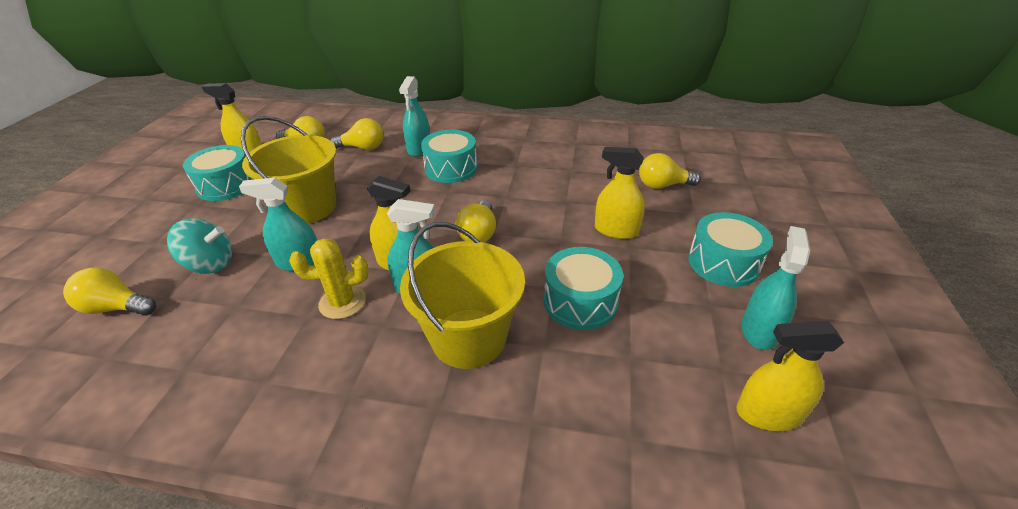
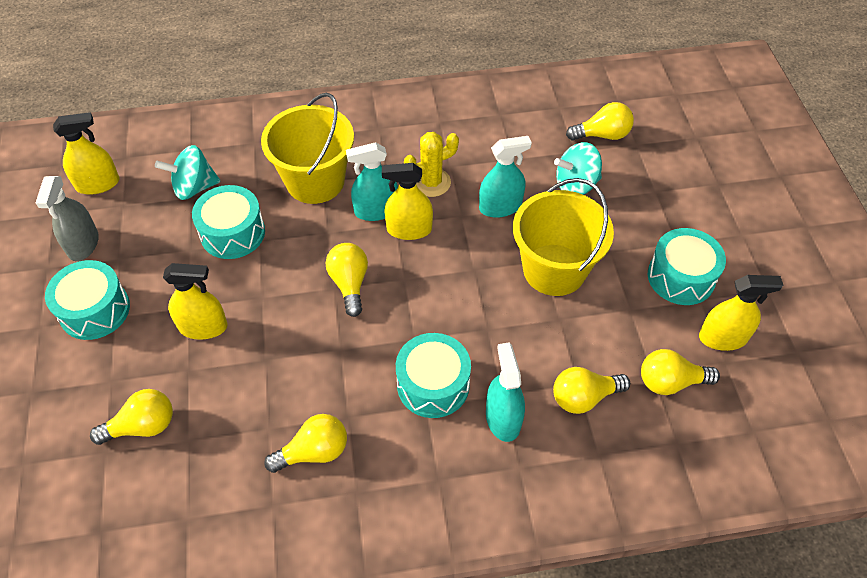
camera: 160 degrees right, 15 degrees up
(544, 156) = (314, 452): none -> yellow light bulb
(624, 370) = (194, 187): none -> turquoise spinning top
(759, 330) = (83, 244): turquoise spray bottle -> grey spray bottle

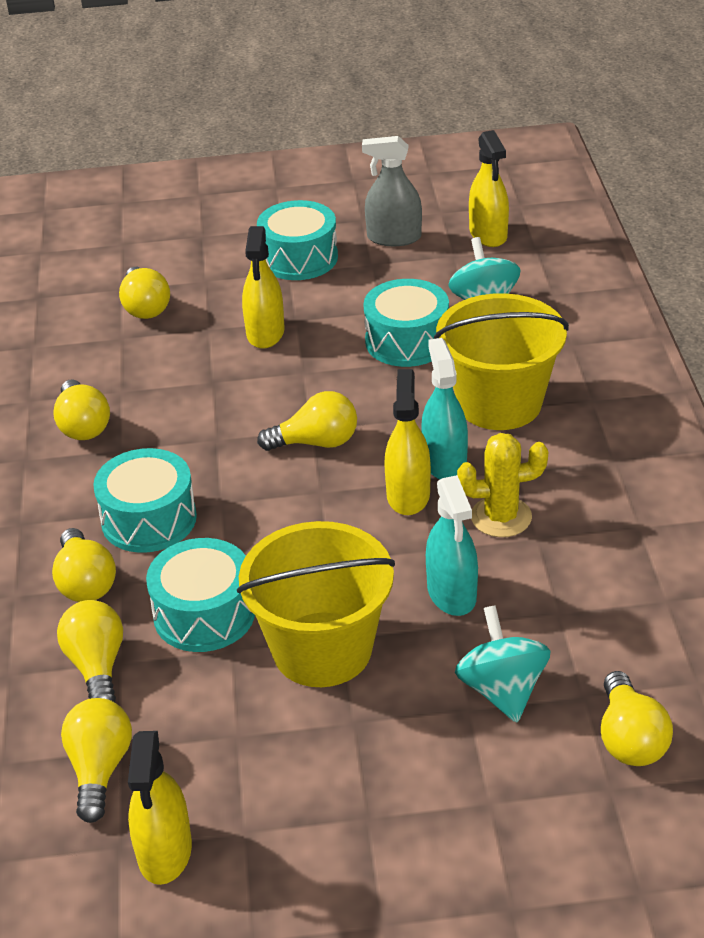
camera: 95 degrees right, 15 degrees down
(431, 182) = (501, 517): yellow cactus -> yellow cactus turned 75 degrees counterclockwise
(503, 418) = (85, 582): turquoise spray bottle -> yellow light bulb
(681, 277) = (293, 812): turquoise drum -> turquoise drum (204, 614)

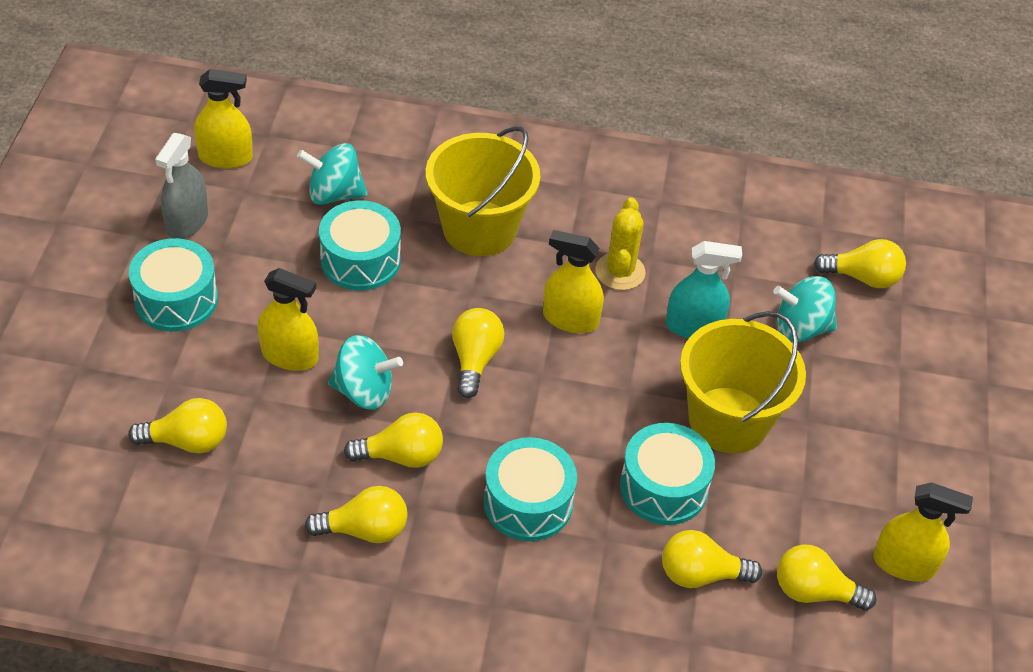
camera: 80 degrees left, 10 degrees up
(85, 582) = (594, 565): yellow light bulb -> yellow light bulb (401, 456)
(243, 385) = (364, 391): none -> turquoise spinning top
(444, 462) = (539, 285): turquoise spray bottle -> none

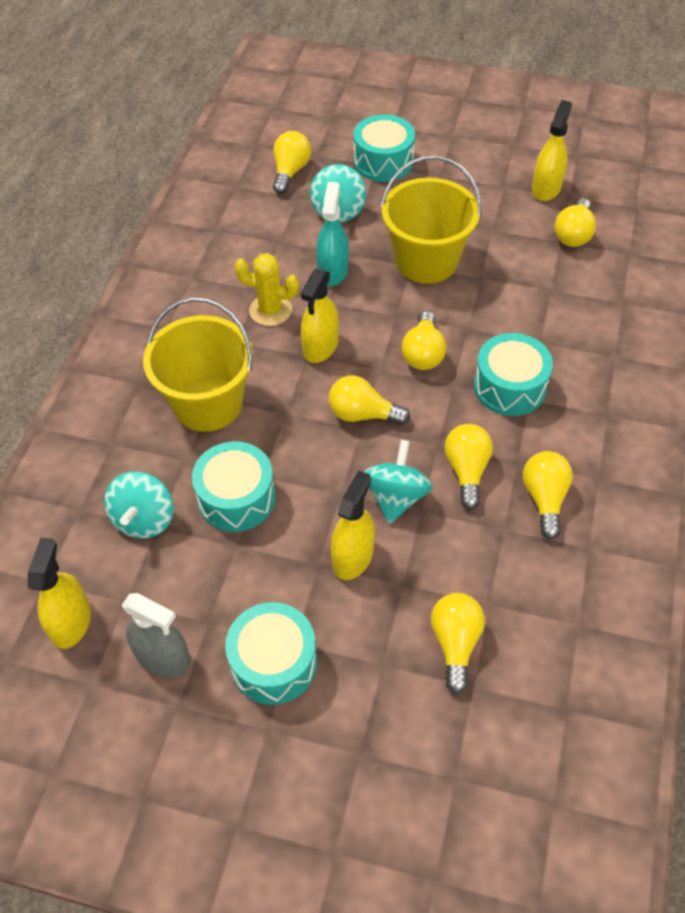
camera: 80 degrees left, 5 degrees up
(663, 487) = (490, 304): turquoise drum -> turquoise drum (383, 161)
(700, 574) = (565, 291): yellow light bulb -> yellow light bulb (423, 353)

